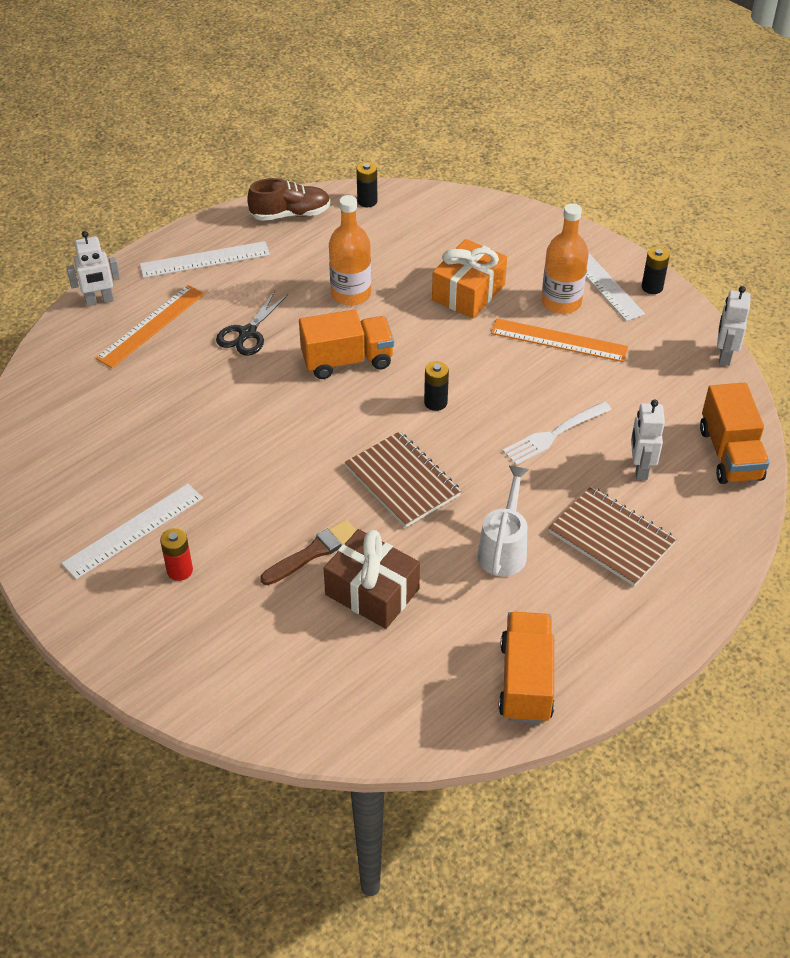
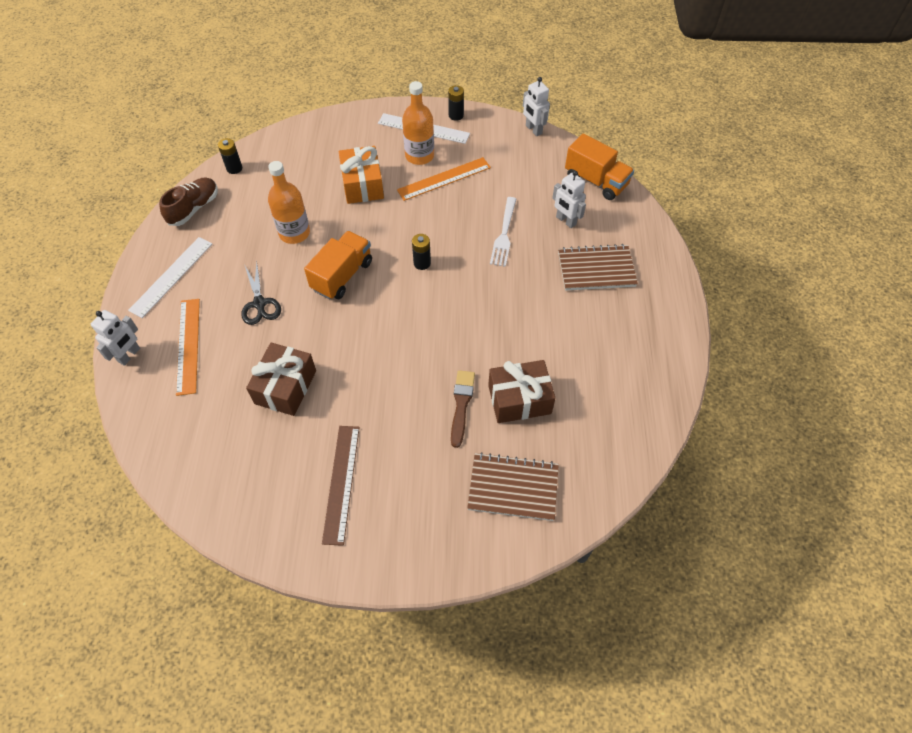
camera: 45 degrees left, 10 degrees up
(133, 530) = (341, 483): white ruler -> brown ruler
(180, 570) = (400, 482): red battery -> none
(184, 418) = (285, 387): none -> brown gift
(402, 481) = (459, 323): brown notebook -> brown notebook (513, 488)
(504, 548) = (554, 318): white watering can -> none
(525, 681) = (647, 380): orange truck -> none

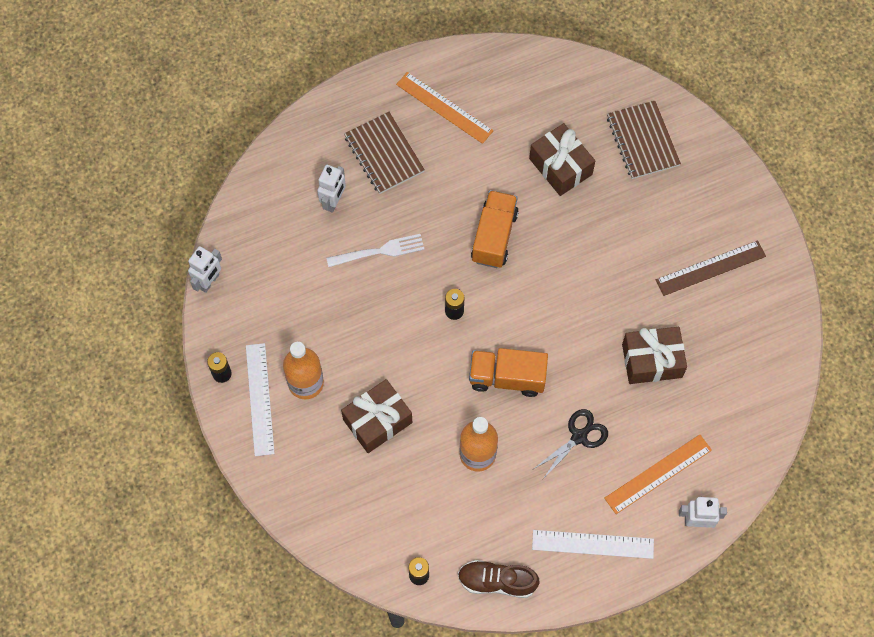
camera: 115 degrees left, 10 degrees up
(362, 185) = (377, 421): orange gift -> brown gift
(444, 179) = (329, 341): orange ruler -> orange ruler (444, 107)
(461, 405) = (590, 209): brown brush -> none
(596, 181) = (263, 192): orange truck -> orange truck (494, 236)

